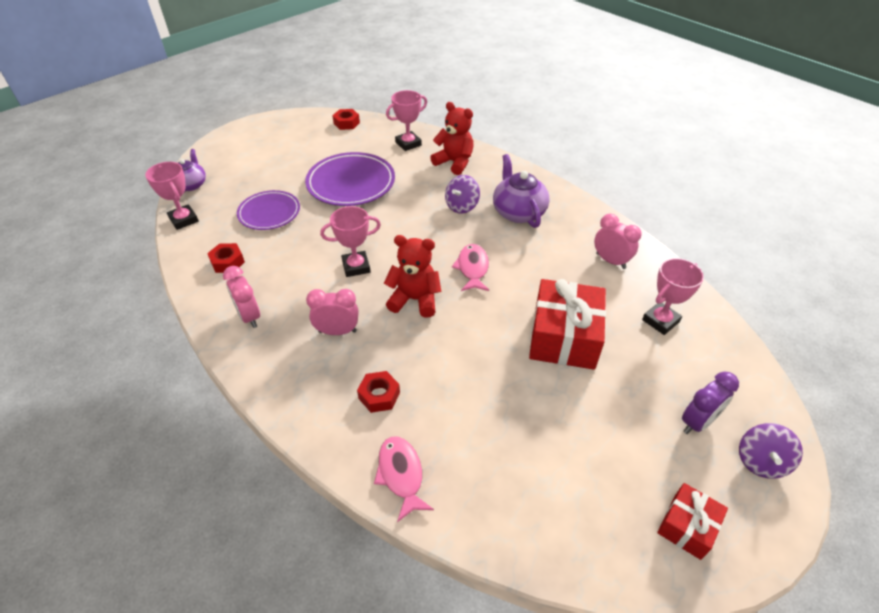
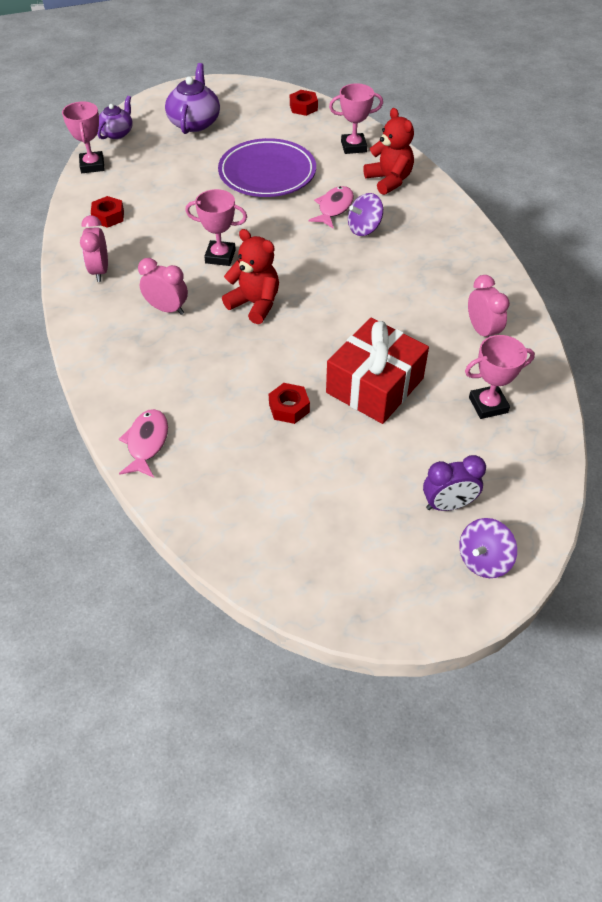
camera: 25 degrees right, 5 degrees up
(269, 213) = (171, 181): purple plate -> none
(379, 395) = (169, 375): red nut -> red nut (289, 408)
(472, 268) = (331, 293): pink fish -> pink fish (334, 208)
(518, 212) = (420, 252): purple teapot -> purple teapot (194, 122)
(687, 526) = (366, 579): red gift -> none

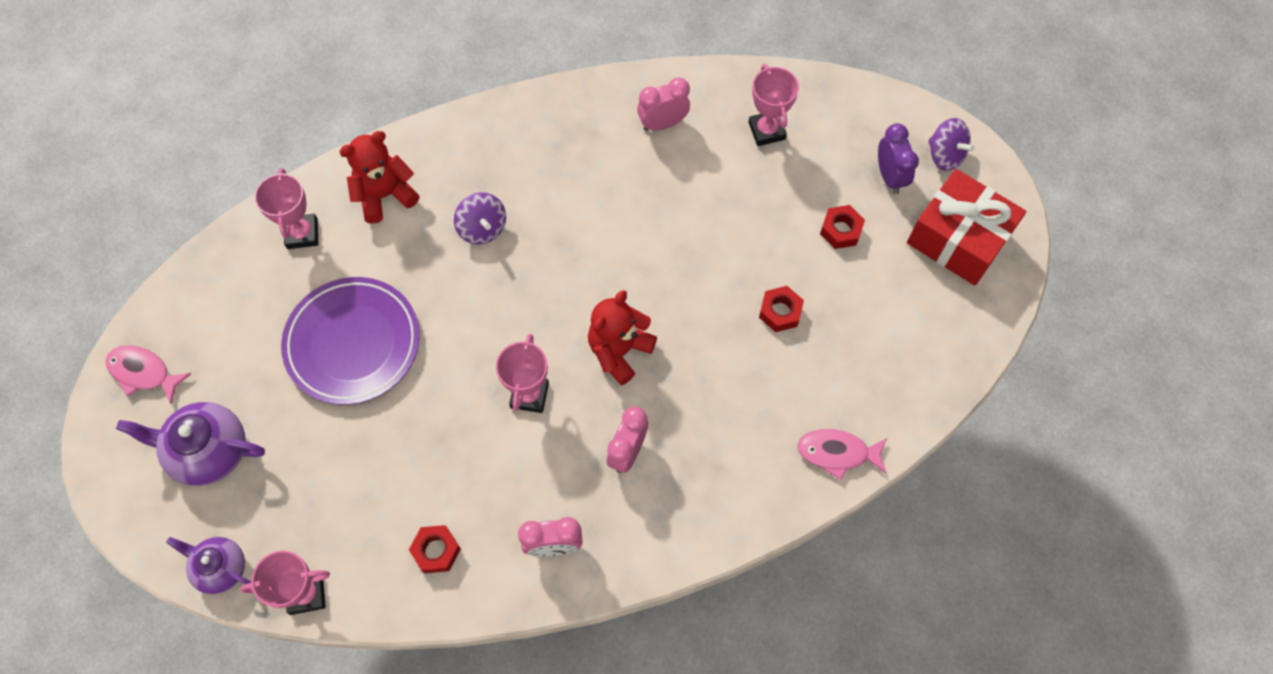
camera: 90 degrees left, 15 degrees up
(303, 107) = (191, 297): red nut -> red nut (840, 230)
(334, 208) = (438, 261): pink fish -> pink fish (143, 373)
(375, 385) = (745, 229): red gift -> red gift (958, 238)

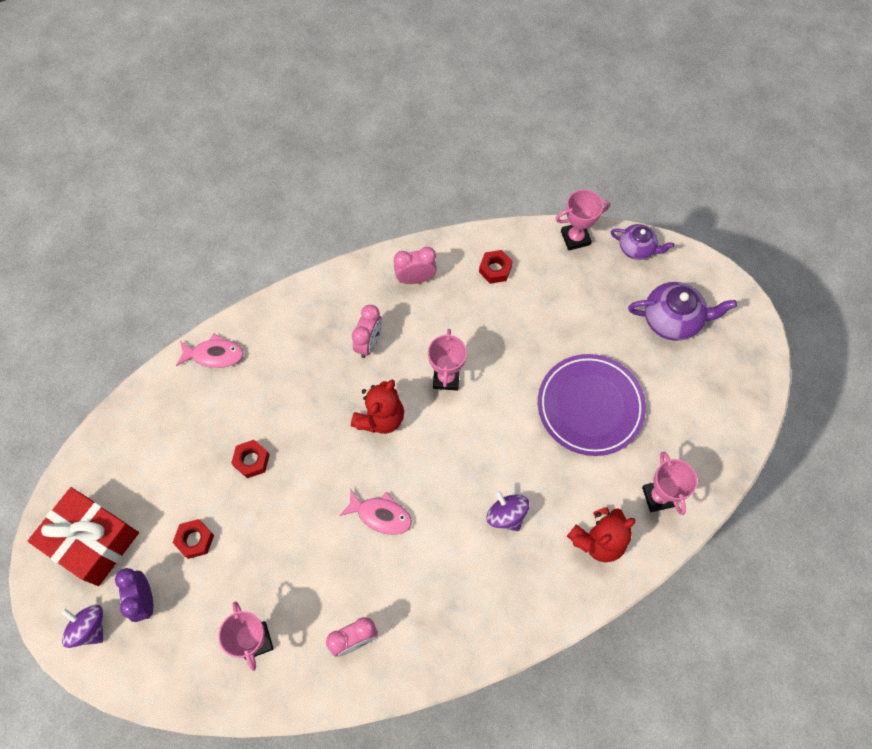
camera: 175 degrees right, 0 degrees up
(143, 373) = (742, 371): pink fish -> pink fish (380, 515)

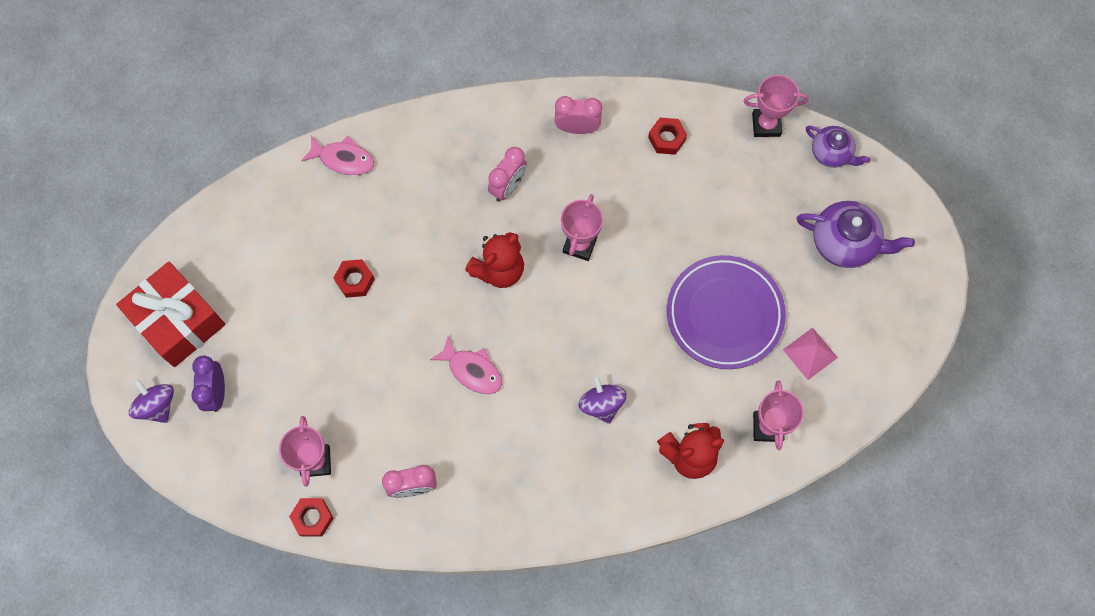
camera: 15 degrees right, 5 degrees up
(195, 540) = (279, 346): red nut -> red nut (312, 518)
(674, 422) = (810, 353): none -> pink pyramid

